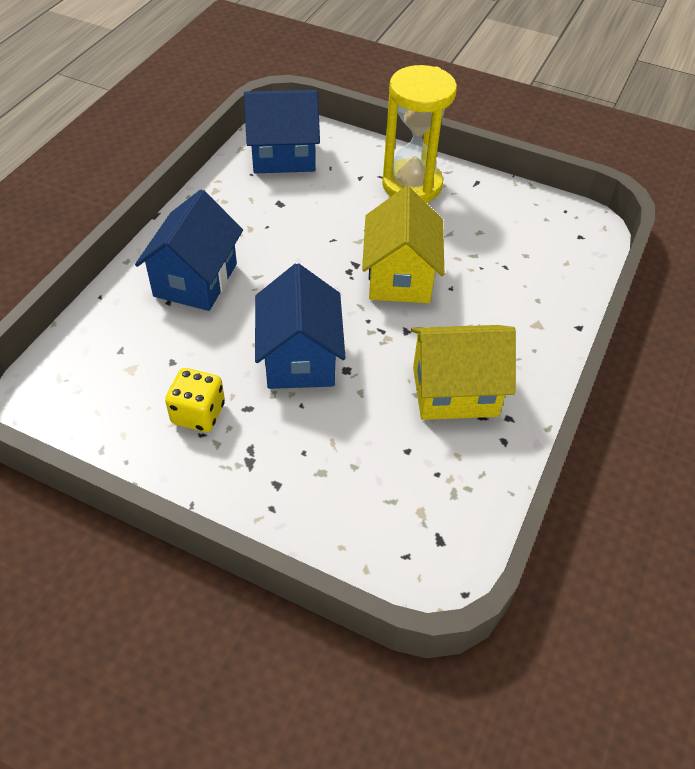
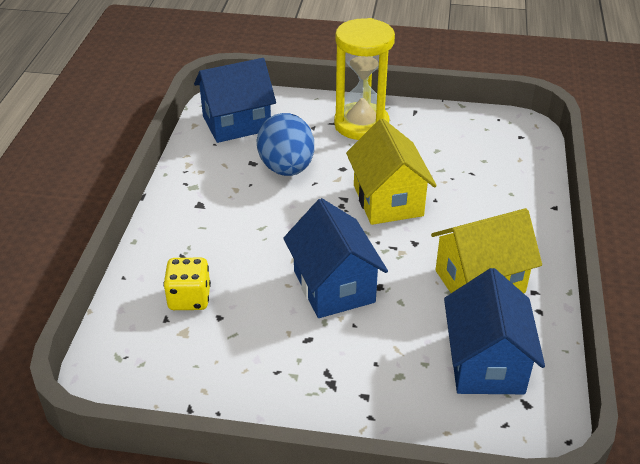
camera: 15 degrees left, 10 degrees down
(196, 280) = (207, 243): blue house -> blue house (486, 363)
(198, 414) = (265, 355): yellow dice -> yellow dice (189, 298)
(311, 217) = (286, 168): none -> blue egg

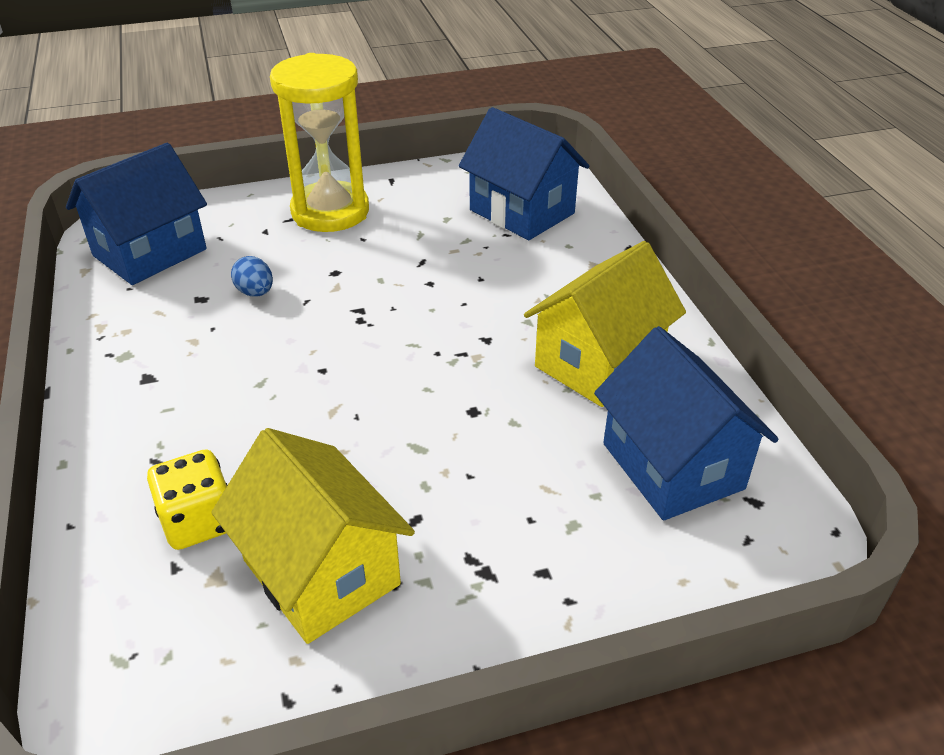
camera: 25 degrees left, 0 degrees up
(286, 168) = (255, 292): blue egg -> blue egg, size x0.45
(333, 286) = (411, 431): blue house -> blue house (521, 212)
(388, 200) = (420, 296): yellow house -> yellow house (321, 572)

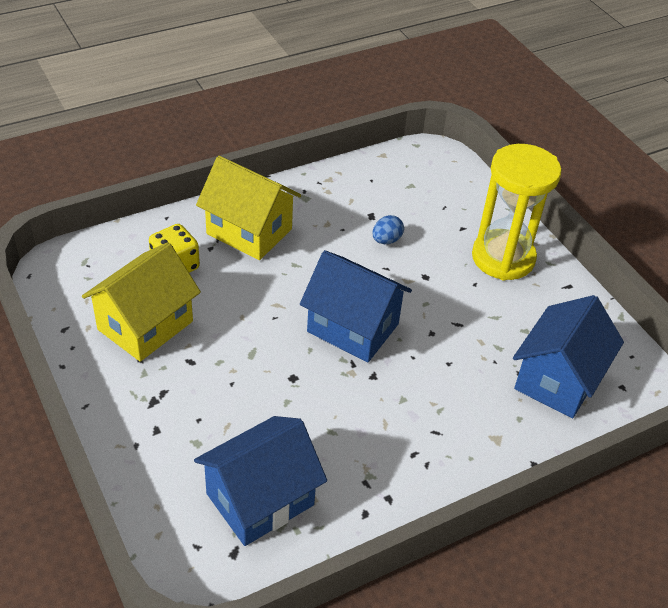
camera: 75 degrees right, 5 degrees up
(150, 252) = (412, 178): blue house -> blue house (353, 328)
(598, 363) = (364, 448): yellow house -> yellow house (249, 231)

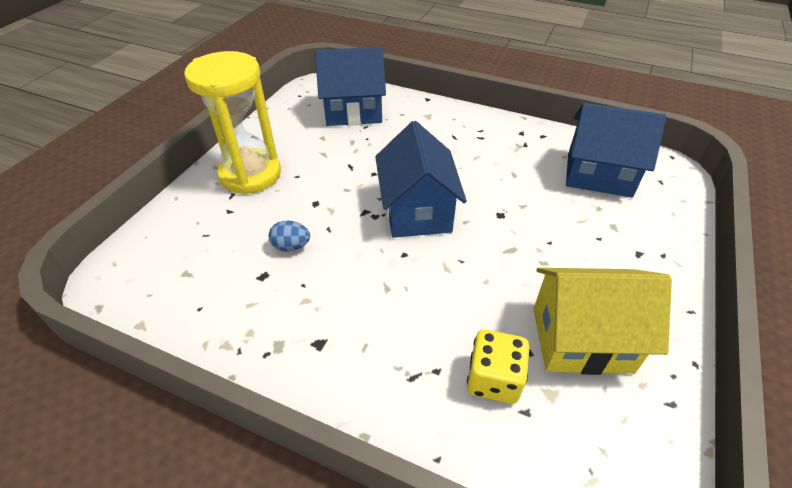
camera: 125 degrees left, 0 degrees up
(249, 231) = (378, 355): yellow house -> none

